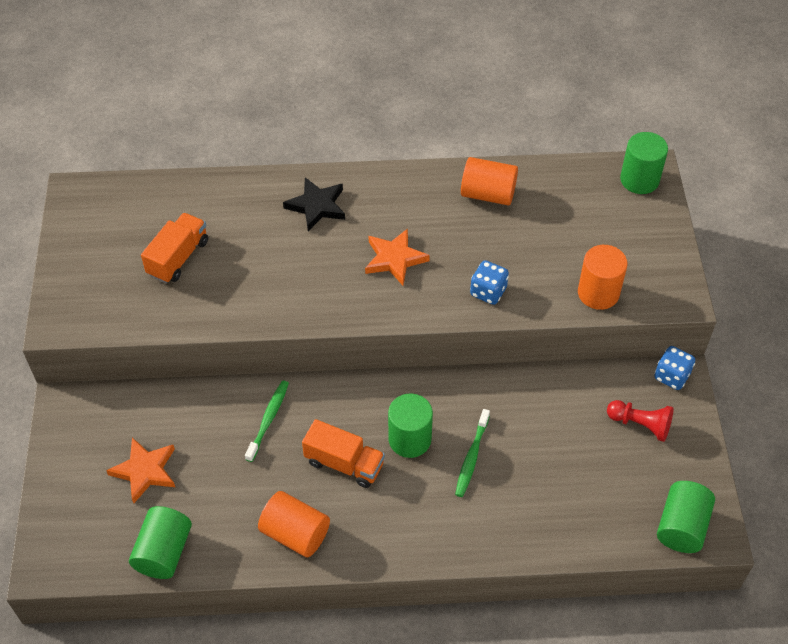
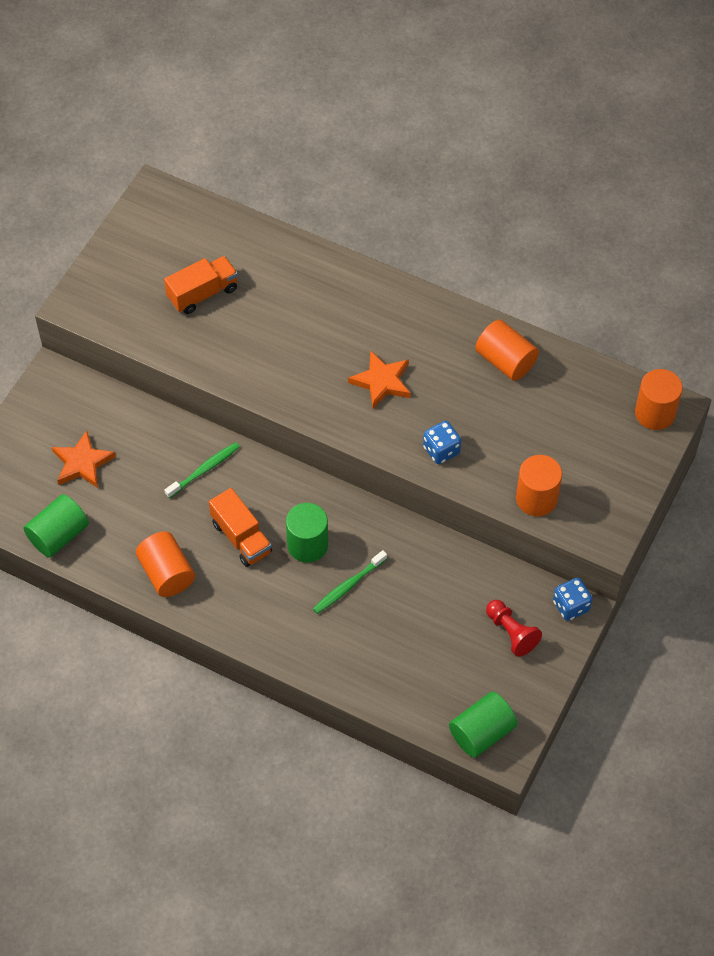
camera: 30 degrees right, 5 degrees up
(317, 206) = (348, 301): black star -> none
(639, 180) = (655, 413): green cylinder -> orange cylinder

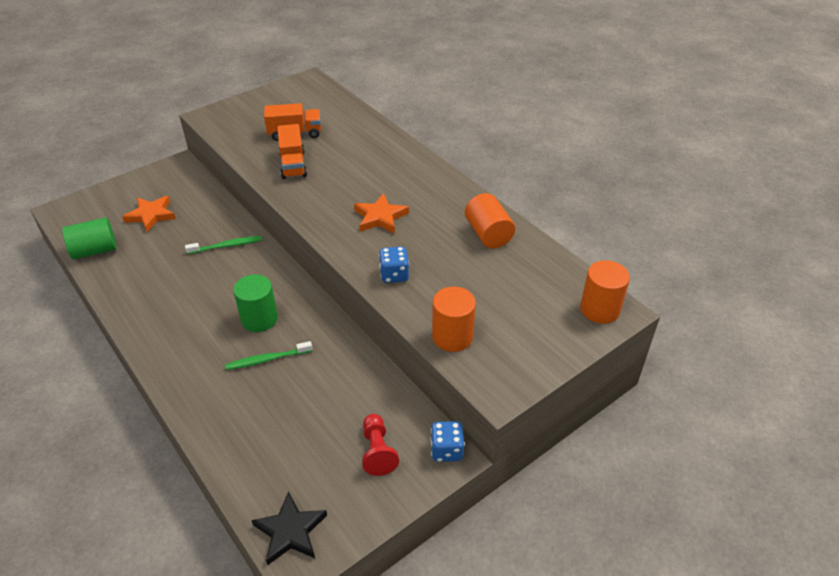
camera: 25 degrees right, 15 degrees down
(167, 573) = (142, 300): orange cylinder -> none
(241, 537) = (215, 296): orange truck -> orange truck (293, 164)
(482, 733) = (290, 531): green cylinder -> black star

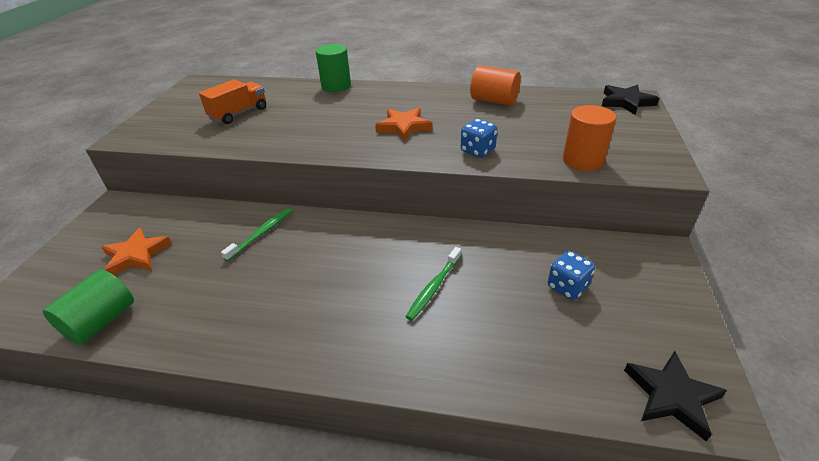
camera: 40 degrees left, 5 degrees down
(259, 319) = (378, 264): green cylinder -> green cylinder (336, 86)
(293, 164) = (271, 131): orange truck -> none
(377, 451) = (619, 285): red pawn -> none
(446, 450) = (654, 249): blue dice -> blue dice (567, 287)
(599, 309) = (626, 102): orange cylinder -> black star

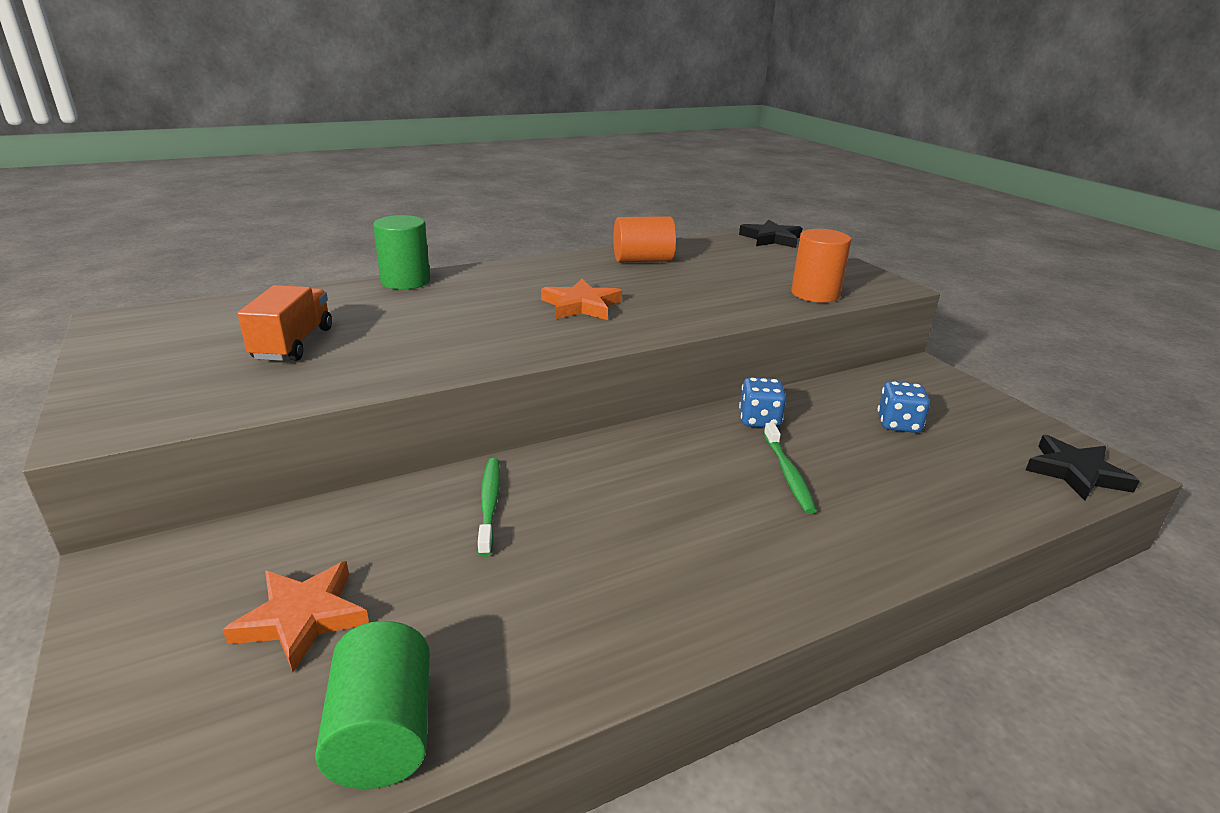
camera: 40 degrees left, 10 degrees down
(477, 151) = (705, 309): blue dice -> blue dice (759, 420)

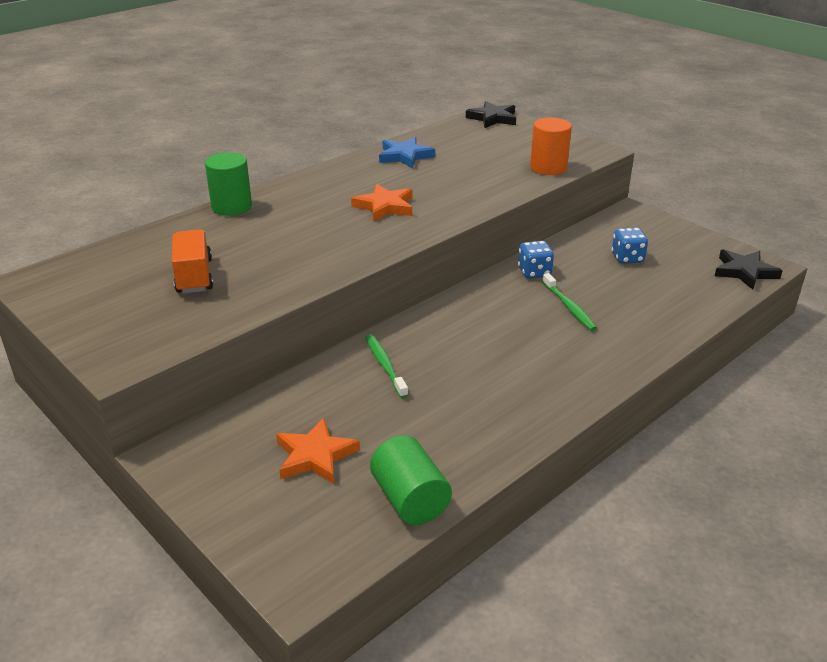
camera: 15 degrees left, 5 degrees up
(643, 260) = (405, 156): orange cylinder -> blue star

